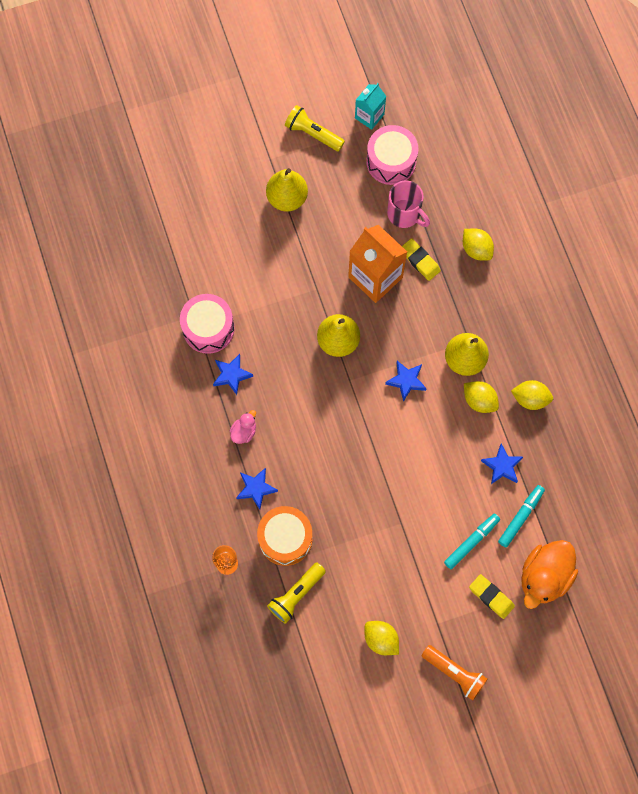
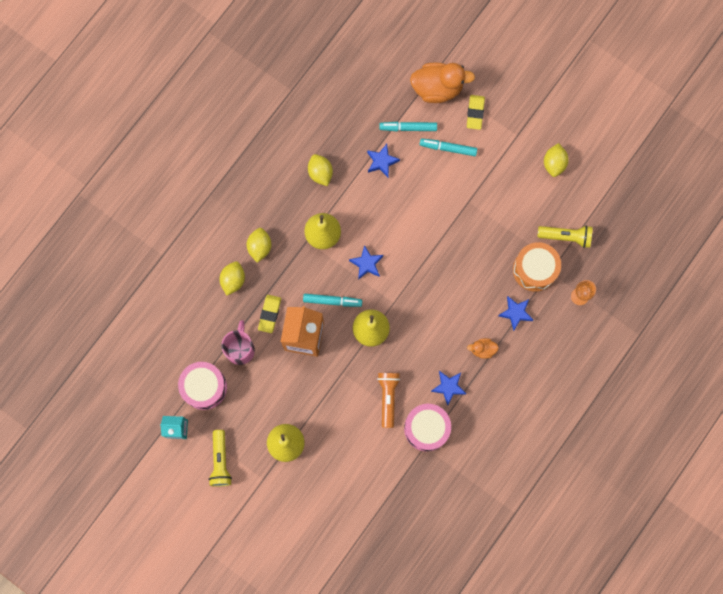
camera: 125 degrees left, 5 degrees up
(244, 431) = (482, 349): pink duck -> orange duck
(392, 325) = (332, 301): none -> turquoise marker
(454, 673) = (541, 104): orange flashlight -> orange flashlight (388, 398)
(479, 400) = (346, 206): yellow lemon -> yellow lemon (259, 247)

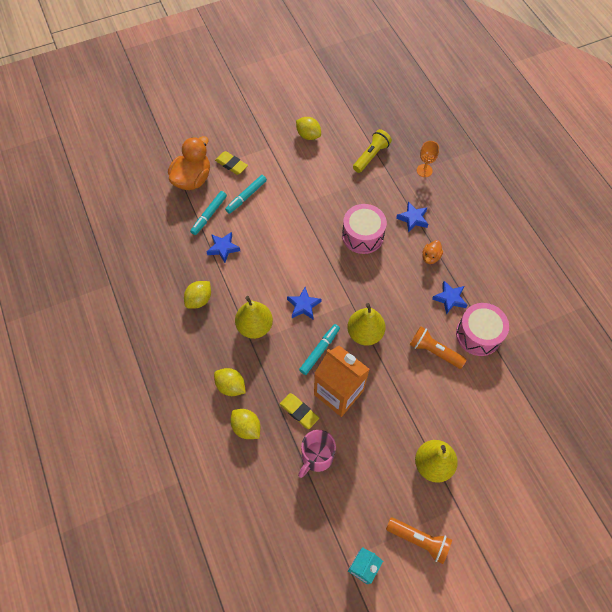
camera: 60 degrees left, 15 degrees down
(204, 387) = (335, 514): pink drum -> pink drum (362, 235)
(220, 461) = (419, 540): yellow flashlight -> orange flashlight
(240, 349) = (316, 457): pink mug -> pink mug turned 90 degrees counterclockwise
(320, 173) = (199, 300): yellow lemon -> yellow lemon turned 60 degrees counterclockwise
(534, 269) = (384, 188): orange drum -> none

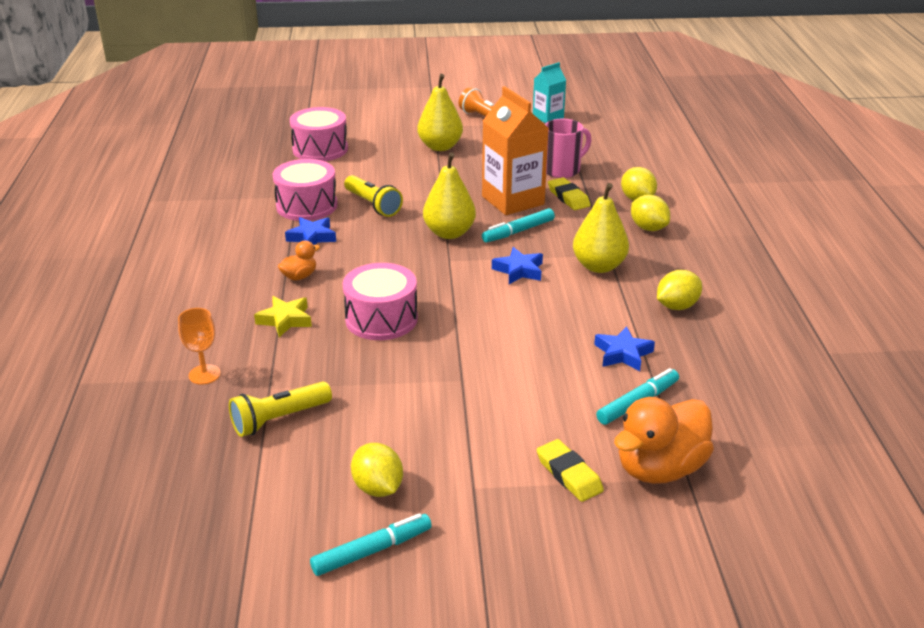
camera: 160 degrees left, 30 degrees down
(246, 196) = (557, 414): turquoise marker -> turquoise marker (372, 551)
(413, 219) = (285, 320): blue star -> yellow star
(434, 351) = (372, 205): orange flashlight -> yellow flashlight
(525, 423) = (320, 149): none -> pink drum

